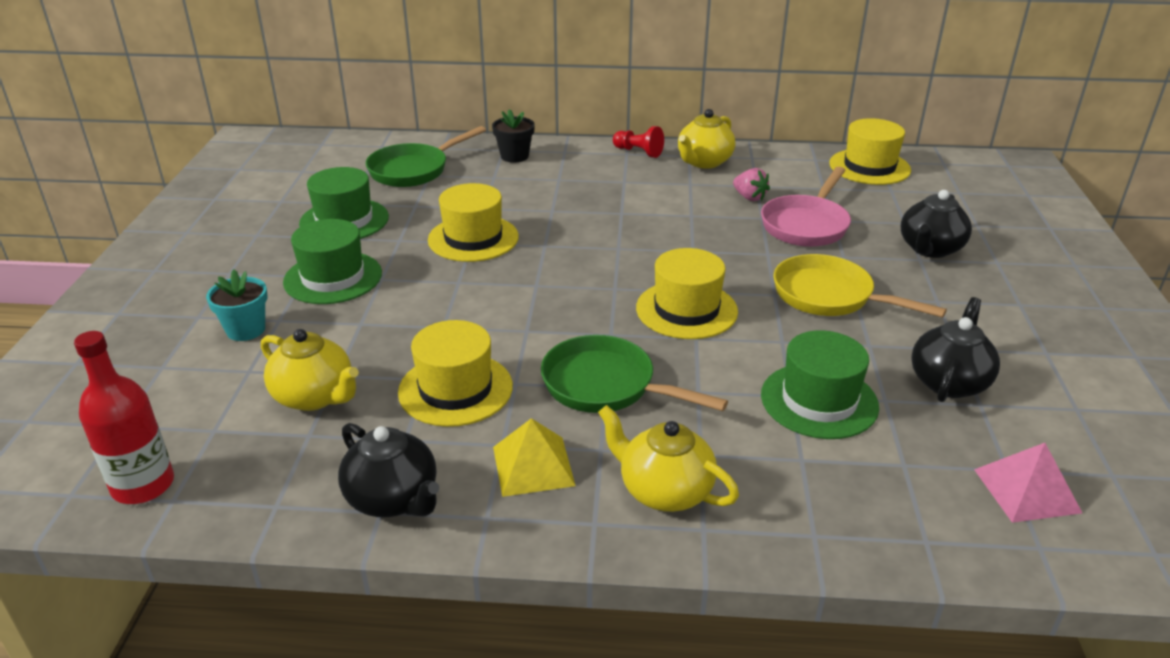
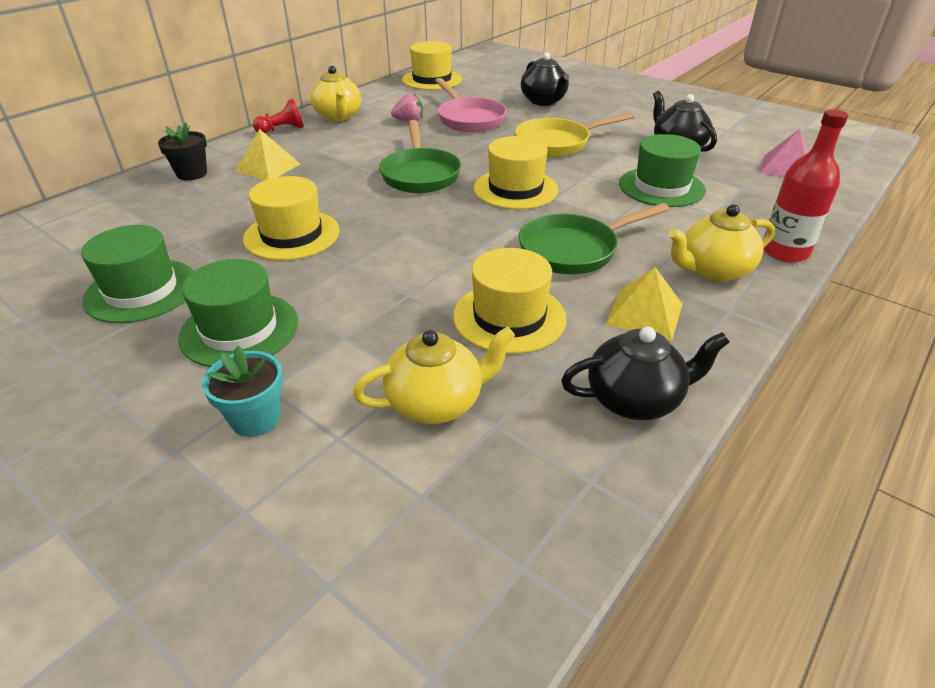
camera: 55 degrees left, 5 degrees up
(143, 485) = (473, 589): red bottle -> red bottle (784, 251)
(413, 170) = (119, 224): green pan -> green pan (420, 174)
(564, 178) = (268, 167): none -> yellow pyramid

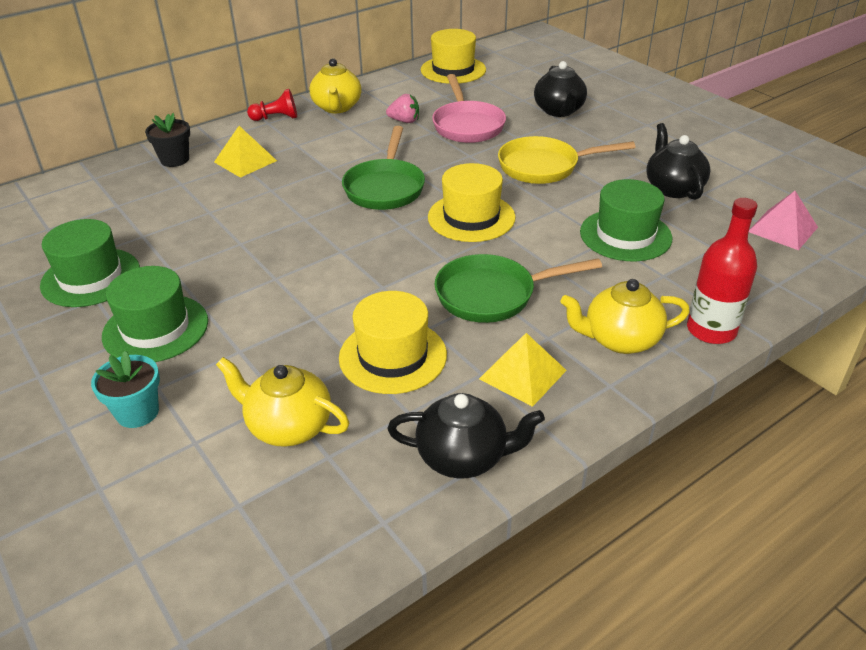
camera: 15 degrees right, 0 degrees up
(292, 235) = (237, 239): yellow hat -> none
(436, 402) = (288, 426): yellow teapot -> yellow teapot turned 150 degrees counterclockwise

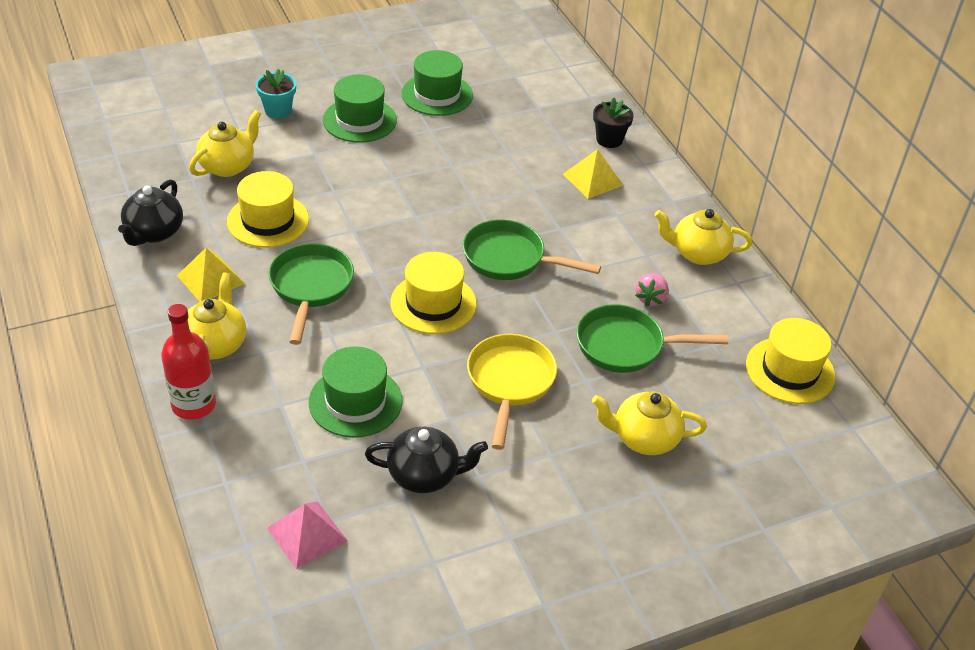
camera: 100 degrees right, 5 degrees up
(276, 118) = (682, 207): red pawn -> none
(467, 125) = (626, 346): pink pan -> green pan
(559, 111) = (644, 438): black teapot -> yellow teapot

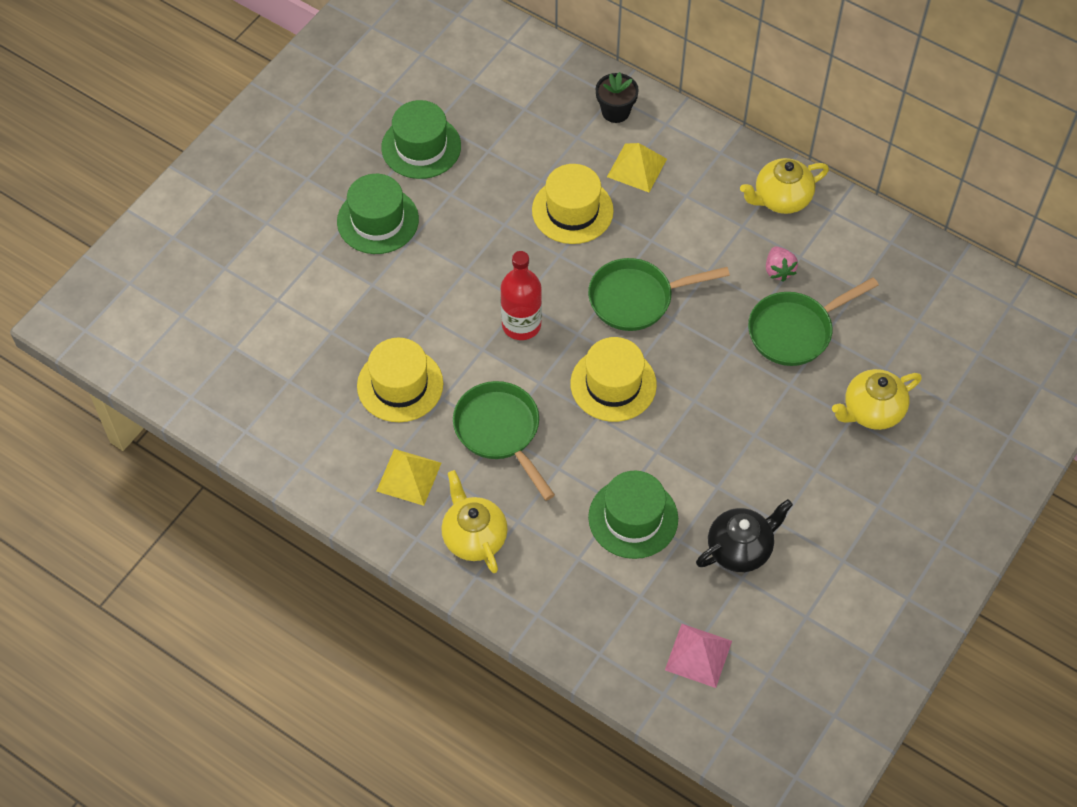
camera: 30 degrees left, 15 degrees up
(154, 233) = (313, 460): black teapot -> none
(194, 405) = (510, 603): red bottle -> red bottle (521, 325)
(228, 166) = (308, 347): yellow teapot -> none
(278, 110) = (292, 254): turquoise flower pot -> none
(509, 383) = (735, 424): yellow pan -> none
(790, 370) = (931, 277): yellow hat -> yellow hat (572, 210)

